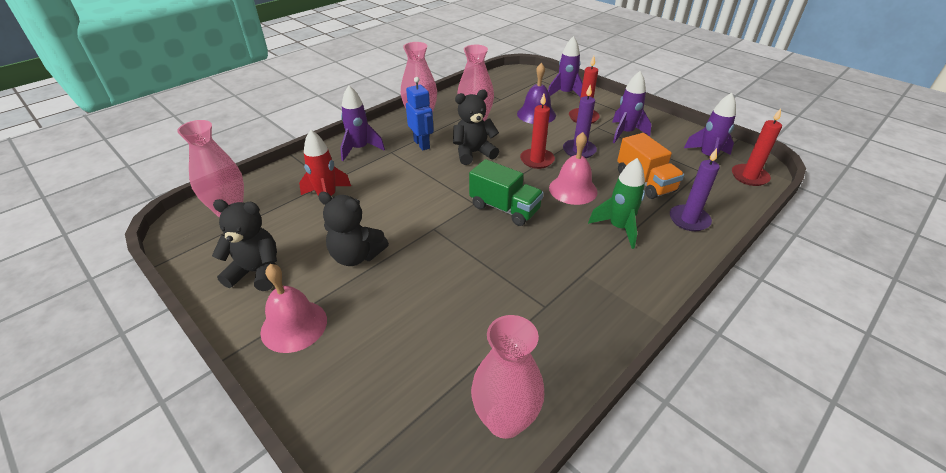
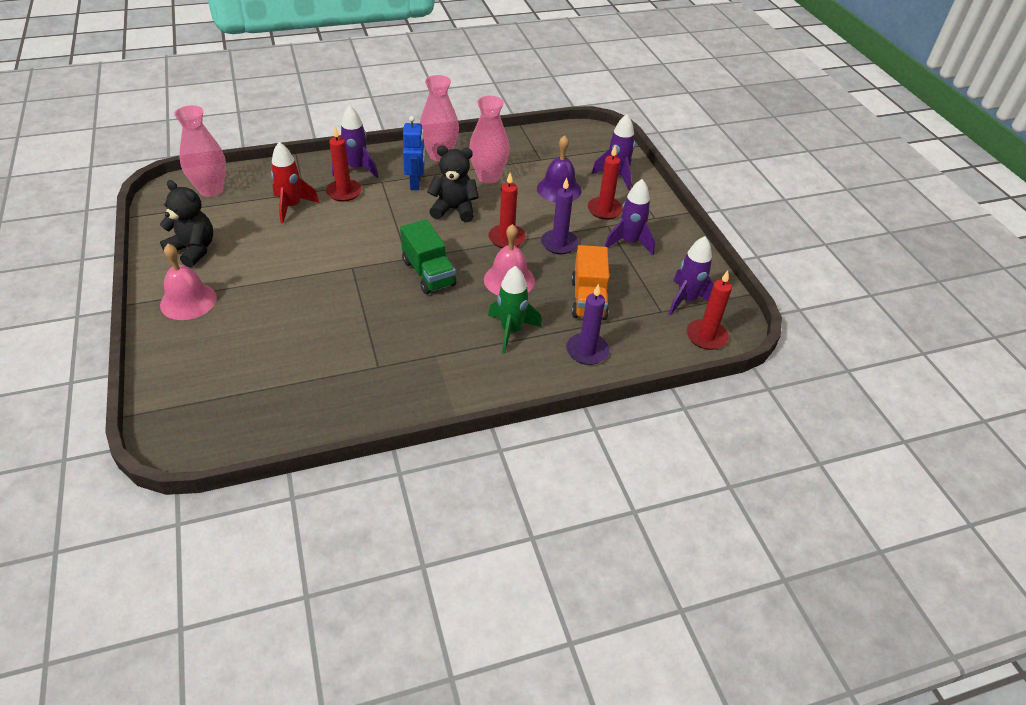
camera: 25 degrees right, 5 degrees up
(356, 256) = (273, 266): black teddy bear -> none
(365, 170) = (344, 192): none -> red candle
(505, 420) = (270, 427): pink vase -> none

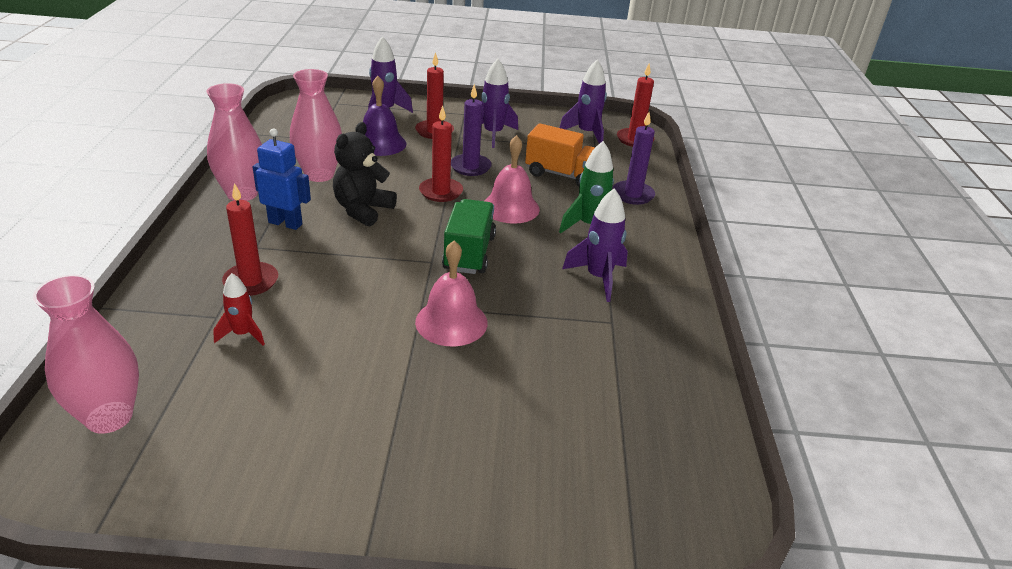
camera: 70 degrees left, 10 degrees down
(188, 301) = (400, 481): pink bell -> pink bell (451, 322)
(193, 250) = (269, 460): black teddy bear -> none
(292, 207) = (243, 334): red rocket -> red rocket, size x0.64
(357, 169) = (206, 260): purple rocket -> purple rocket (598, 278)
(428, 273) = (469, 253): green truck -> green truck turned 75 degrees counterclockwise

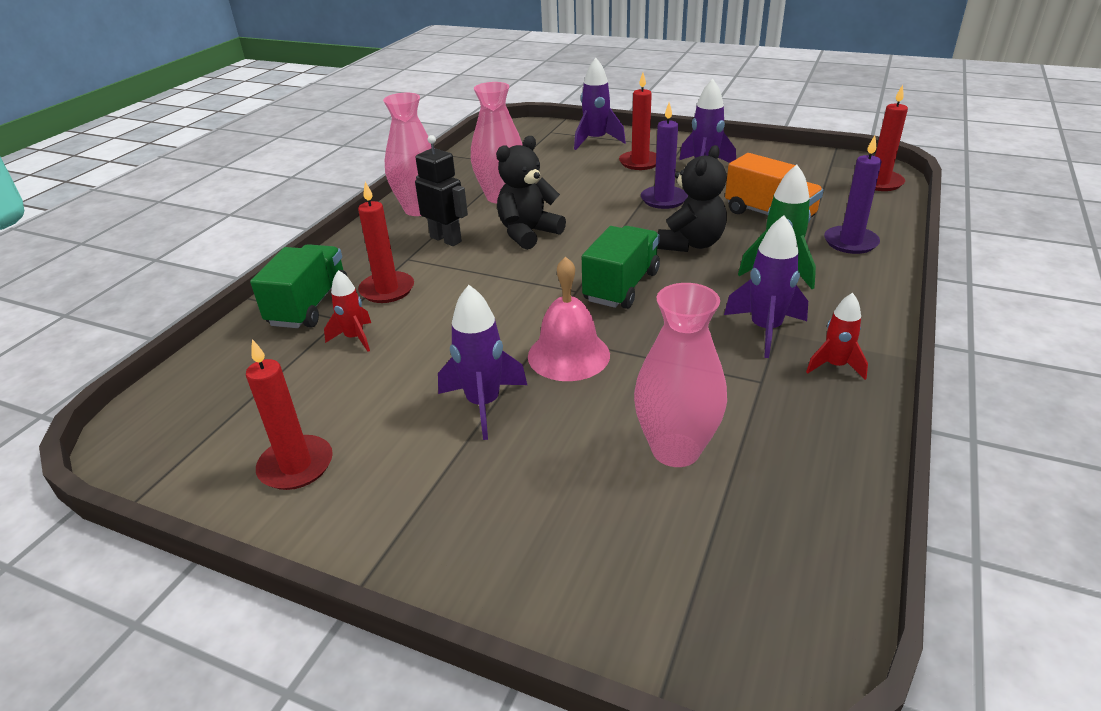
camera: 25 degrees right, 0 degrees up
(109, 417) = (202, 396): pink vase -> pink vase (675, 450)
(176, 307) = (309, 306): none -> green truck
(285, 223) = (446, 239): blue robot -> black robot
(380, 143) = (576, 171): purple bell -> none
(441, 192) = (619, 222): red candle -> red candle (296, 466)
(510, 207) = (691, 244): pink bell -> black teddy bear
(586, 134) = (818, 173): purple rocket -> purple rocket (483, 404)
(659, 301) = (835, 366): none -> red rocket

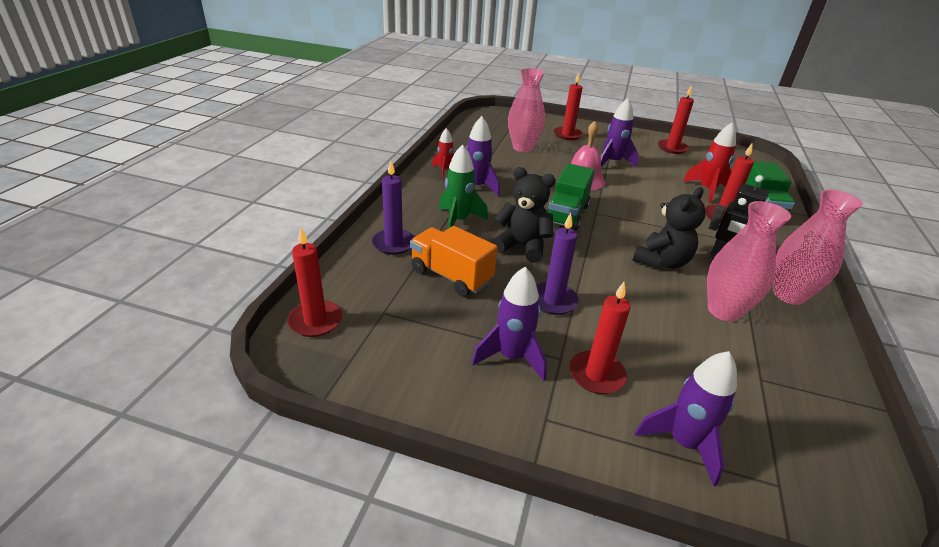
camera: 170 degrees right, 0 degrees up
(355, 338) = (707, 190): red rocket -> red rocket, size x1.56
(543, 517) = (567, 135): none -> red candle
(691, 244) = (522, 246): black teddy bear -> black teddy bear turned 90 degrees clockwise

